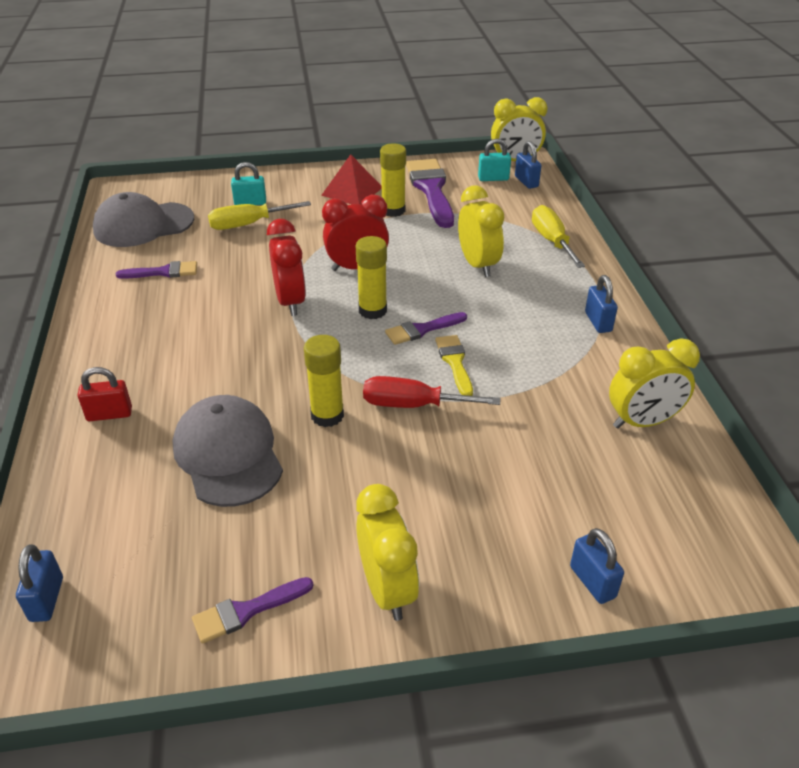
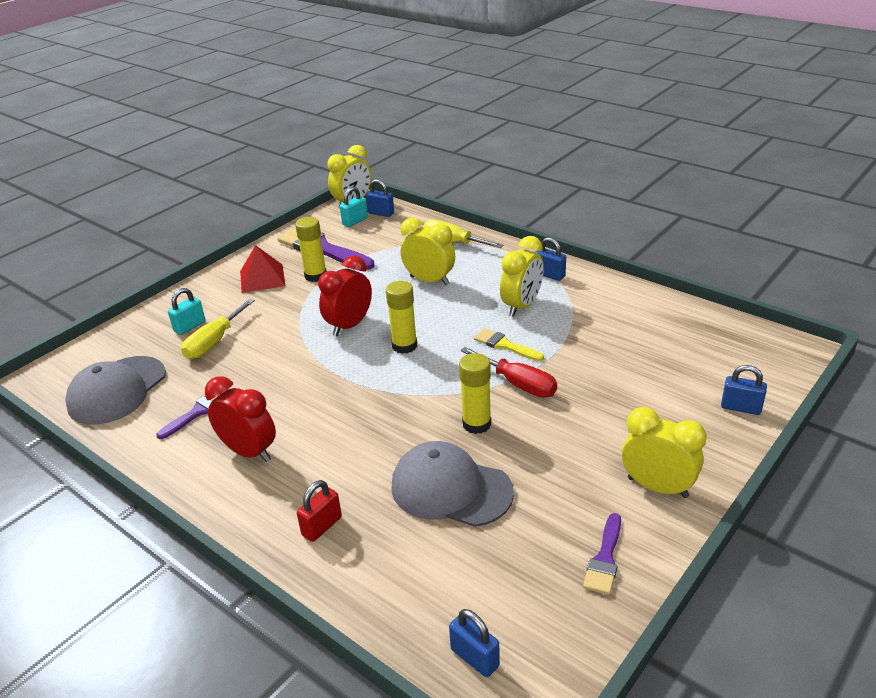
camera: 40 degrees left, 5 degrees down
(290, 302) = (337, 373): red clock -> red clock (249, 452)
(413, 405) = (518, 384): red screwdriver -> red screwdriver turned 105 degrees counterclockwise
(422, 329) = (455, 338): purple brush -> none
(642, 422) = (649, 315): yellow clock -> yellow clock (522, 306)

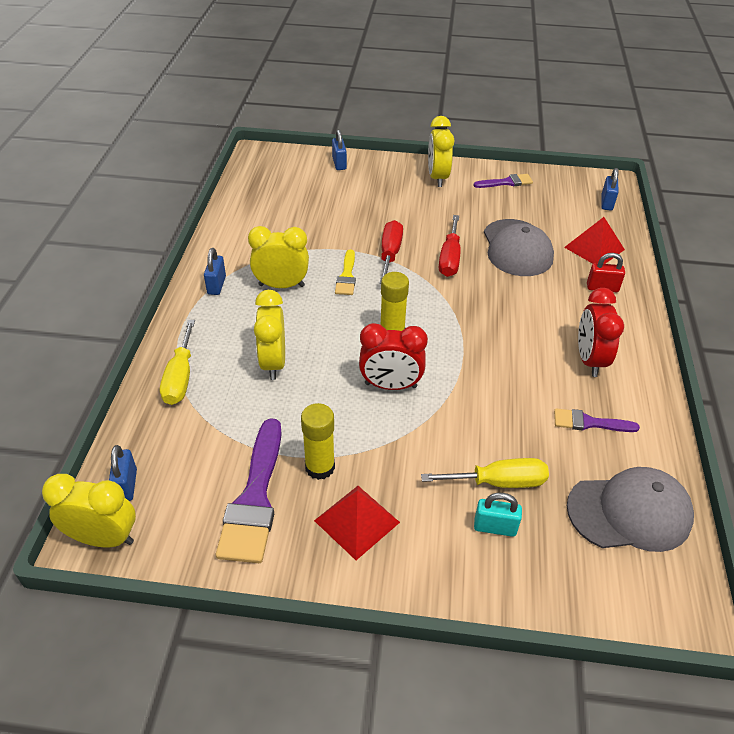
camera: 125 degrees left, 10 degrees up
(355, 221) = (162, 503): turquoise padlock -> none
(391, 567) = (594, 248): none -> red pyramid
(476, 424) = (449, 258): yellow glue stick -> red screwdriver

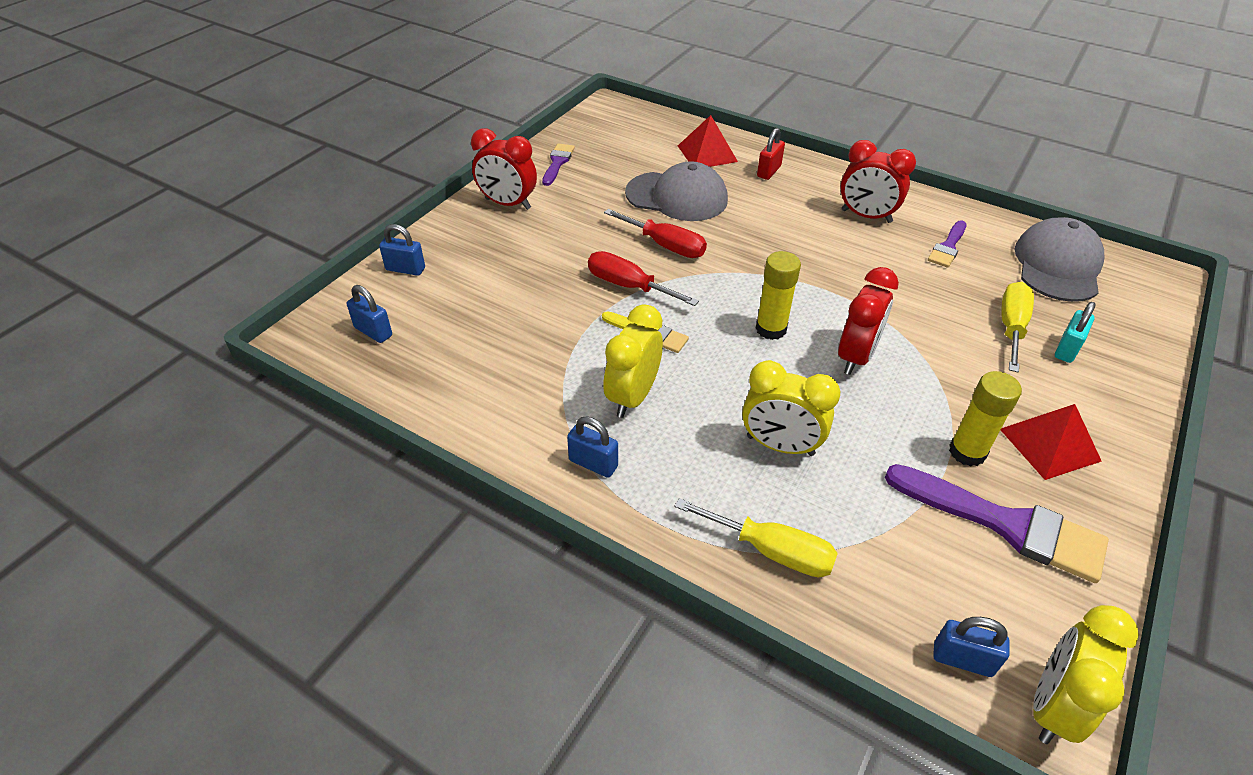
camera: 65 degrees left, 0 degrees up
(437, 178) = (508, 204): yellow clock -> red clock
(606, 203) = (641, 120): blue padlock -> blue padlock (373, 332)

